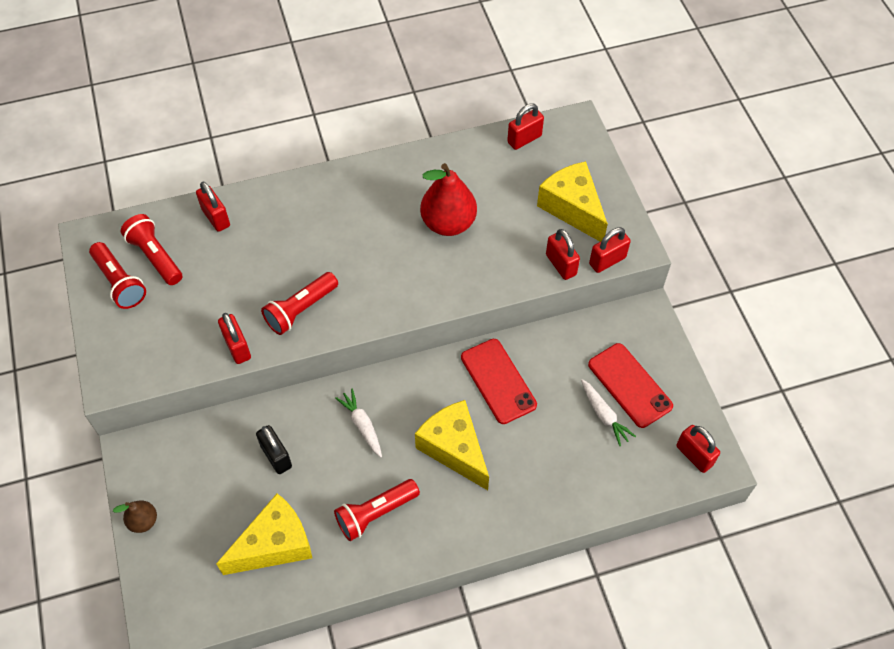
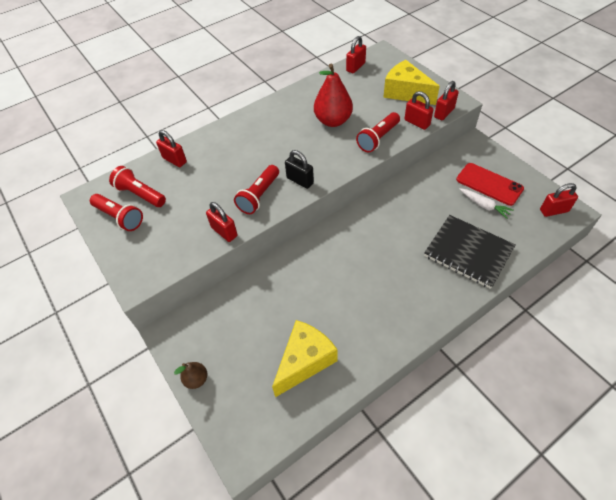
camera: 15 degrees left, 5 degrees down
(276, 456) = (278, 301): black padlock -> black padlock (300, 180)
(362, 425) = (329, 261): white carrot -> none
(375, 513) = (368, 315): red flashlight -> red flashlight (378, 138)
(454, 449) = (399, 256): yellow cheese -> none
(498, 381) = (405, 207): red phone -> none
(545, 475) = (468, 252): none -> black notebook
(694, 455) = (554, 210): red padlock -> red padlock turned 45 degrees counterclockwise

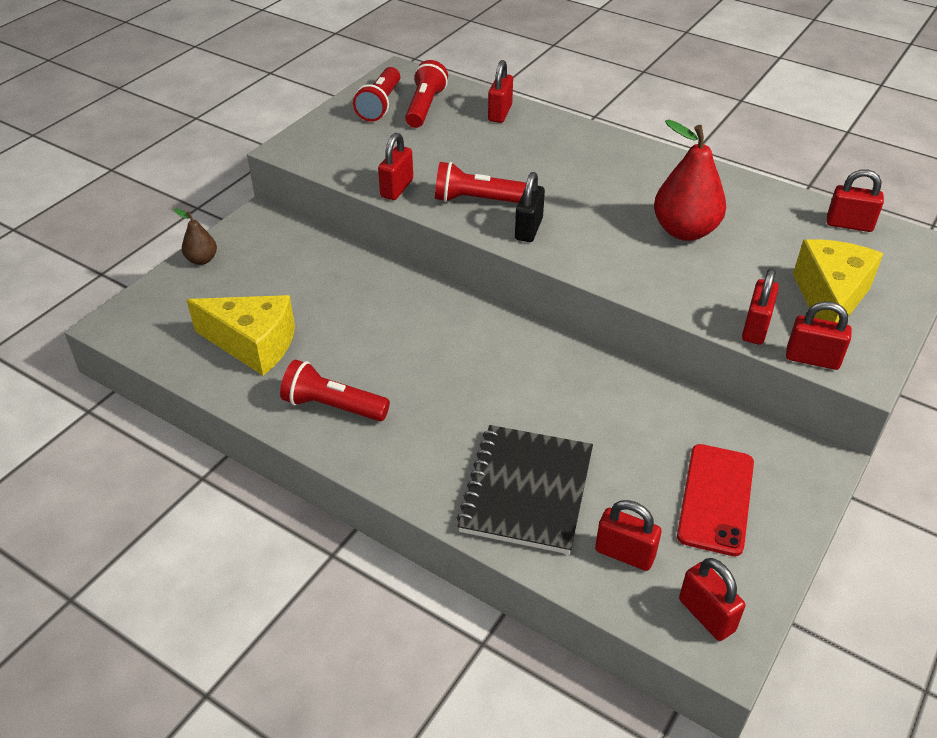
camera: 65 degrees right, 10 degrees down
(378, 138) = (678, 289): red flashlight -> red flashlight (333, 406)
(484, 205) = (653, 498): white carrot -> none
(515, 227) = (624, 553): none -> red padlock

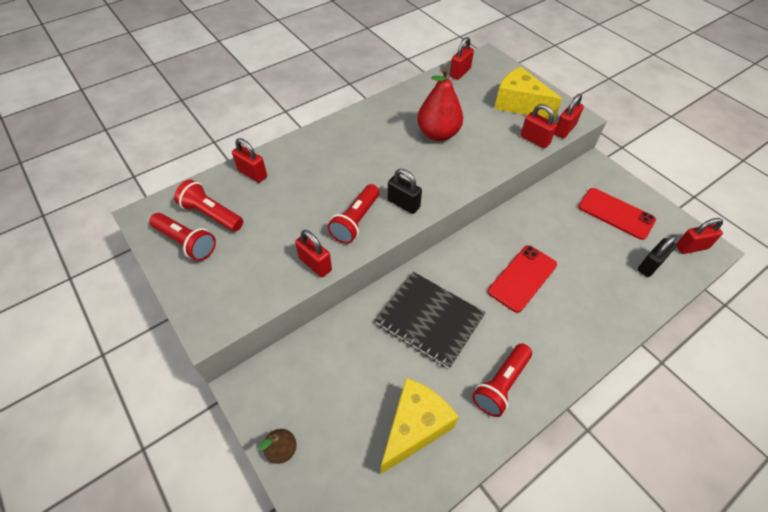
camera: 70 degrees left, 10 degrees up
(510, 401) = (522, 278): none -> red phone
(527, 491) = (599, 294): black notebook -> black notebook (429, 320)
(624, 553) = (650, 265): red padlock -> black padlock

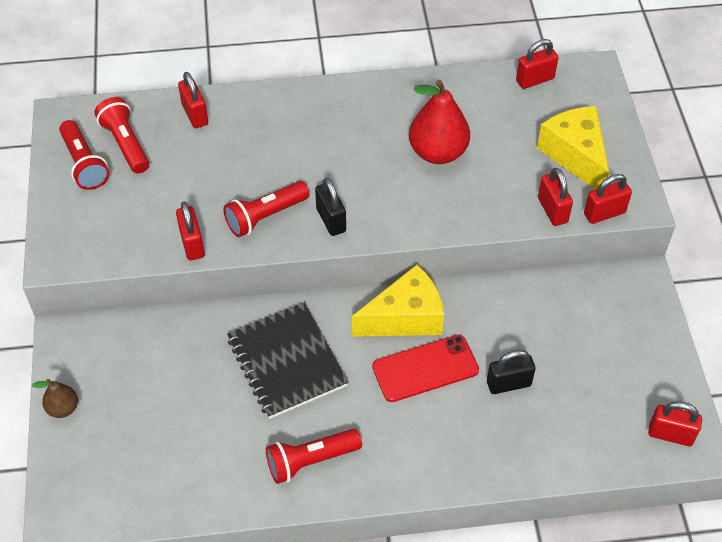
camera: 30 degrees right, 0 degrees up
(414, 427) = (195, 453): yellow cheese -> yellow cheese (405, 317)
(616, 213) = (610, 350): red phone -> none
(650, 265) = (594, 428): black padlock -> black padlock (508, 384)

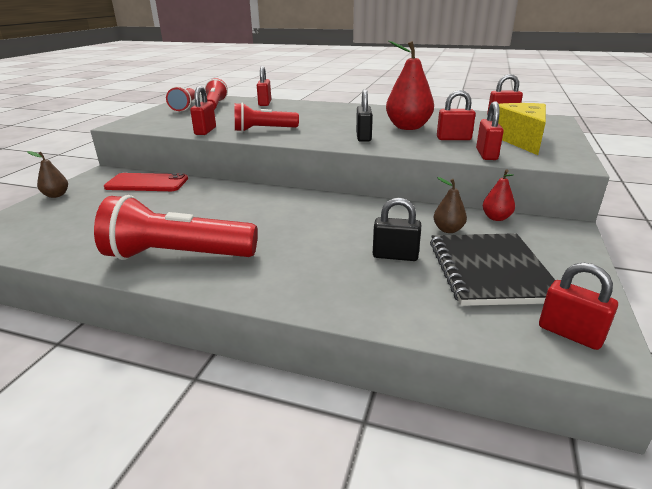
camera: 25 degrees right, 25 degrees down
(287, 362) = (222, 207): black notebook -> black notebook (490, 271)
(311, 461) = (177, 256): red flashlight -> red flashlight, size x1.59
(331, 220) = (305, 136): black padlock -> black padlock (363, 137)
(405, 317) = (332, 207): yellow cheese -> none
(425, 368) = (325, 232): red phone -> red phone (147, 183)
(538, 321) = (448, 230): none -> brown pear
(575, 282) = (496, 218): none -> red pear
(604, 213) = (535, 161): red padlock -> red padlock (453, 138)

